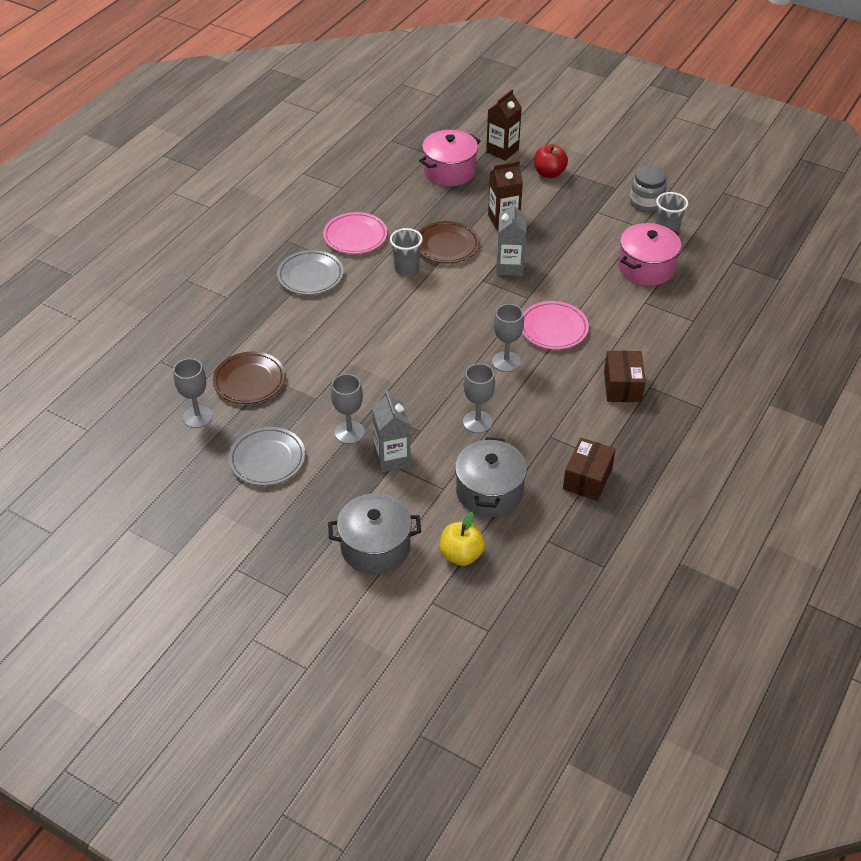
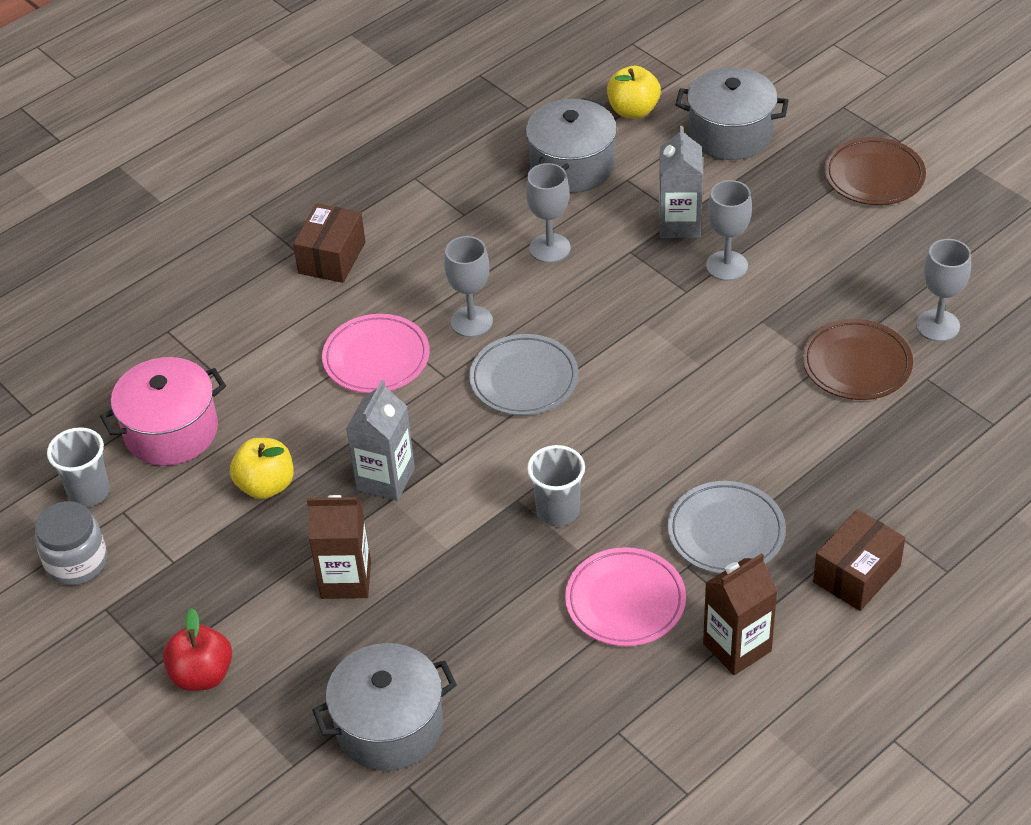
camera: 160 degrees left, 0 degrees up
(267, 459) = (845, 252): grey plate -> grey plate (524, 379)
(447, 245) = (470, 545): brown plate -> brown plate (874, 176)
(449, 171) = (389, 726): pink pot -> grey pot
(502, 151) = (258, 759): brown carton -> brown carton (737, 647)
(573, 252) = (266, 485): none -> yellow apple
(587, 479) = (446, 159): brown box -> brown box (856, 574)

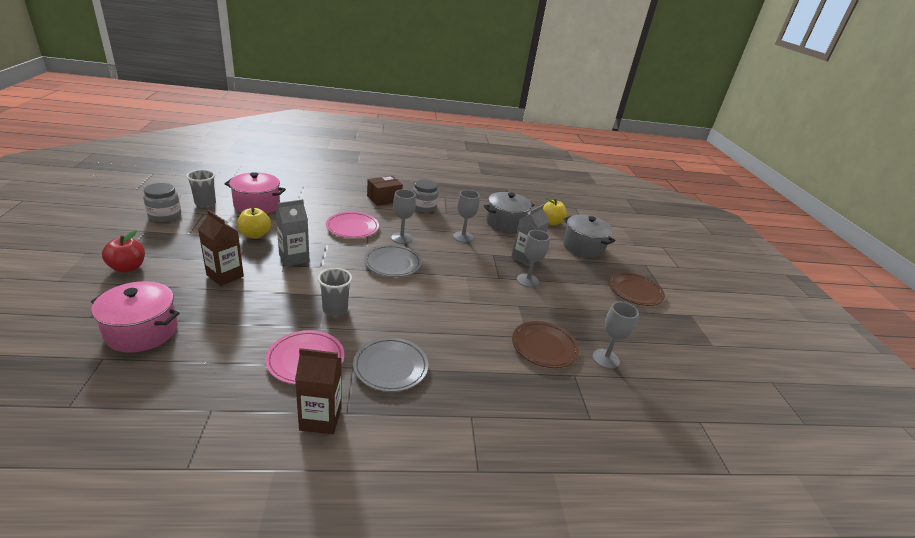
camera: 30 degrees right, 15 degrees down
(389, 726) = (142, 331): grey pot -> pink pot
(415, 228) = (423, 207): none -> grey jar
(856, 574) = (426, 433): brown box -> none

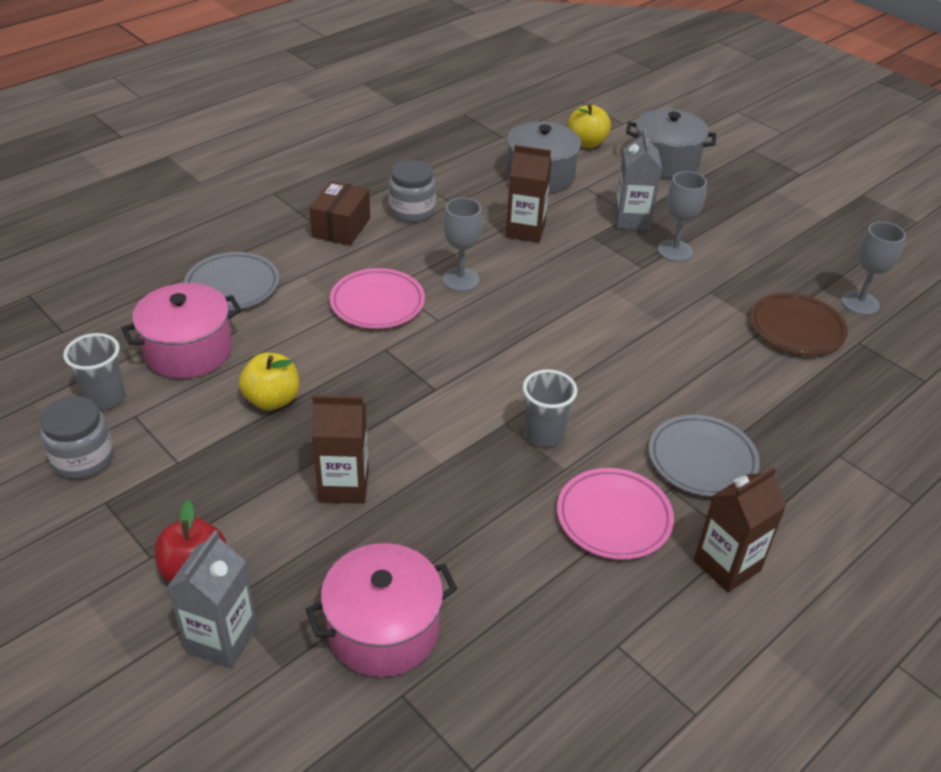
camera: 35 degrees left, 10 degrees up
(294, 258) = (384, 400): grey carton -> grey carton (222, 639)
(392, 263) = (508, 326): grey plate -> grey plate (232, 286)
(463, 237) = (525, 230): grey goblet -> brown carton
(634, 291) = (785, 196): brown plate -> none

